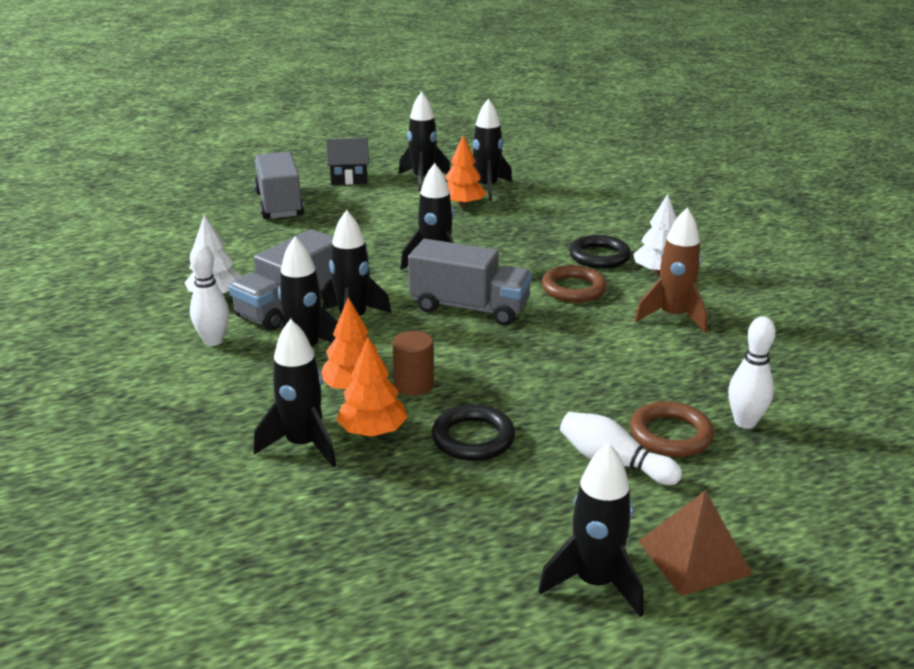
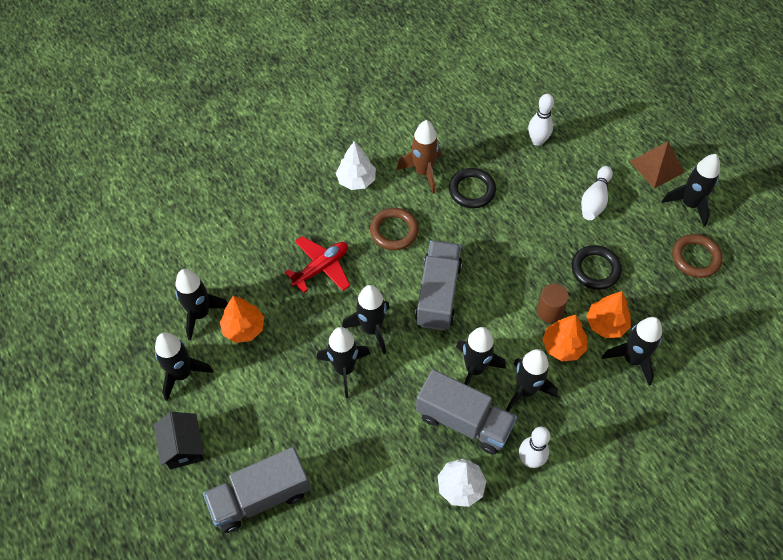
camera: 100 degrees left, 30 degrees up
(392, 247) = (344, 369): none -> black rocket
(527, 244) = (321, 268): none -> red plane
(599, 256) = (336, 217): black ring -> black ring (472, 190)
(670, 435) = (560, 175): brown ring -> brown ring (695, 258)

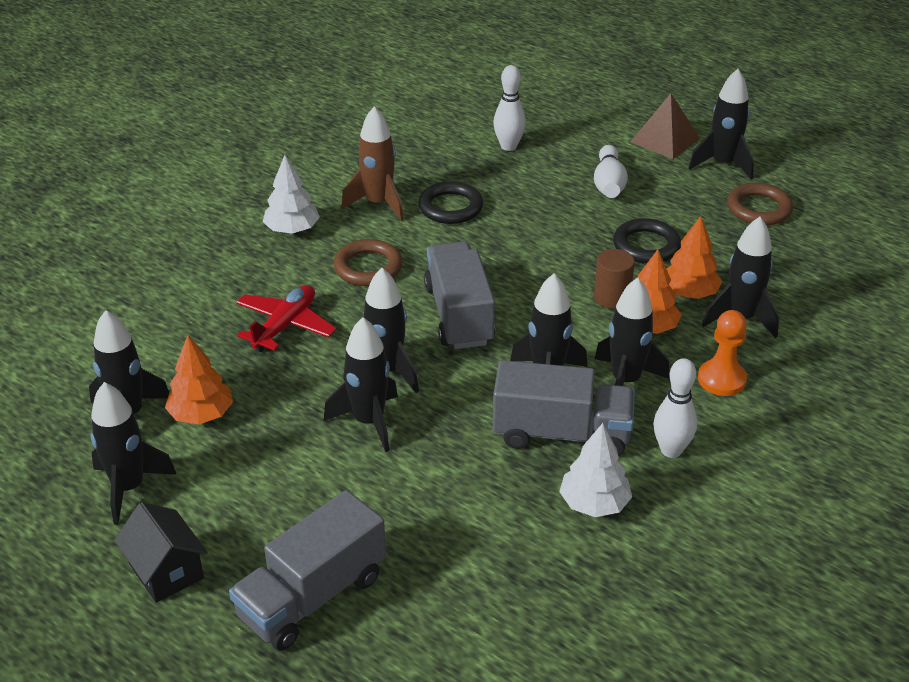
camera: 20 degrees left, 20 degrees down
(593, 410) = (721, 379): none -> orange pawn

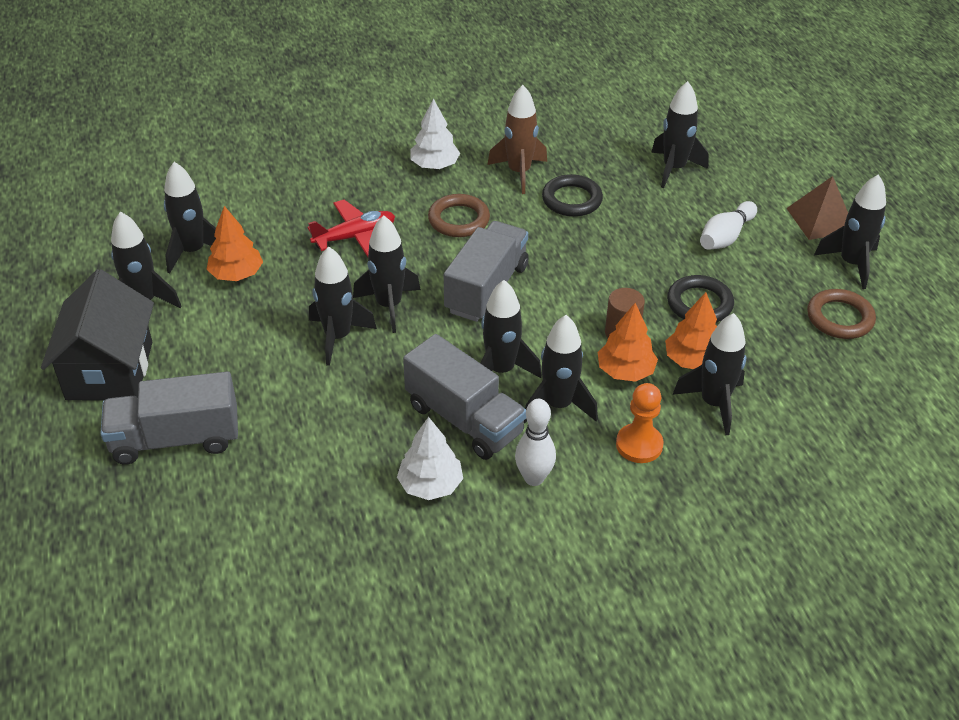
camera: 35 degrees right, 5 degrees up
(166, 571) = (109, 370): black house -> black house, size x1.67
(508, 146) = (674, 169): white bowling pin -> black rocket

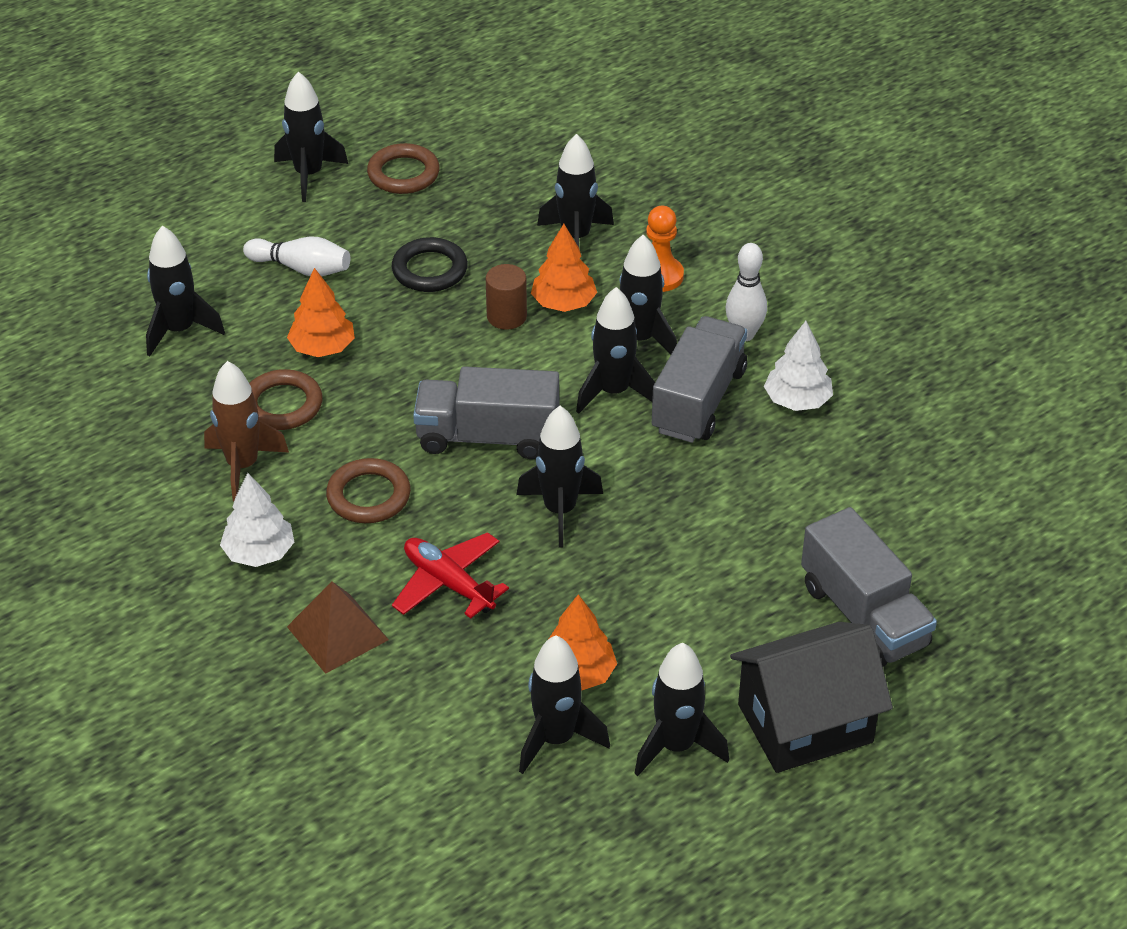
camera: 110 degrees left, 0 degrees up
(338, 337) = (635, 537): black rocket -> none
(572, 200) = (282, 405): black ring -> brown ring
(692, 360) = (522, 261): orange tree -> orange tree (322, 348)
(820, 219) = (237, 203): brown pyramid -> brown pyramid (338, 633)

